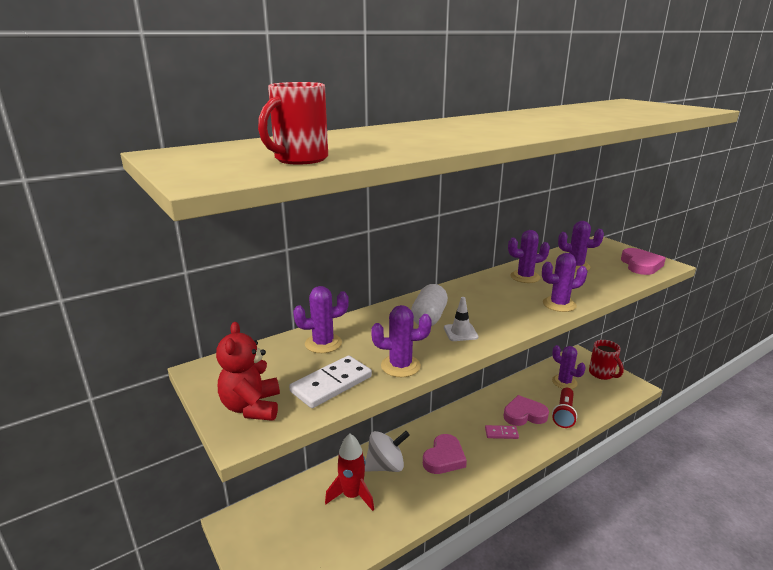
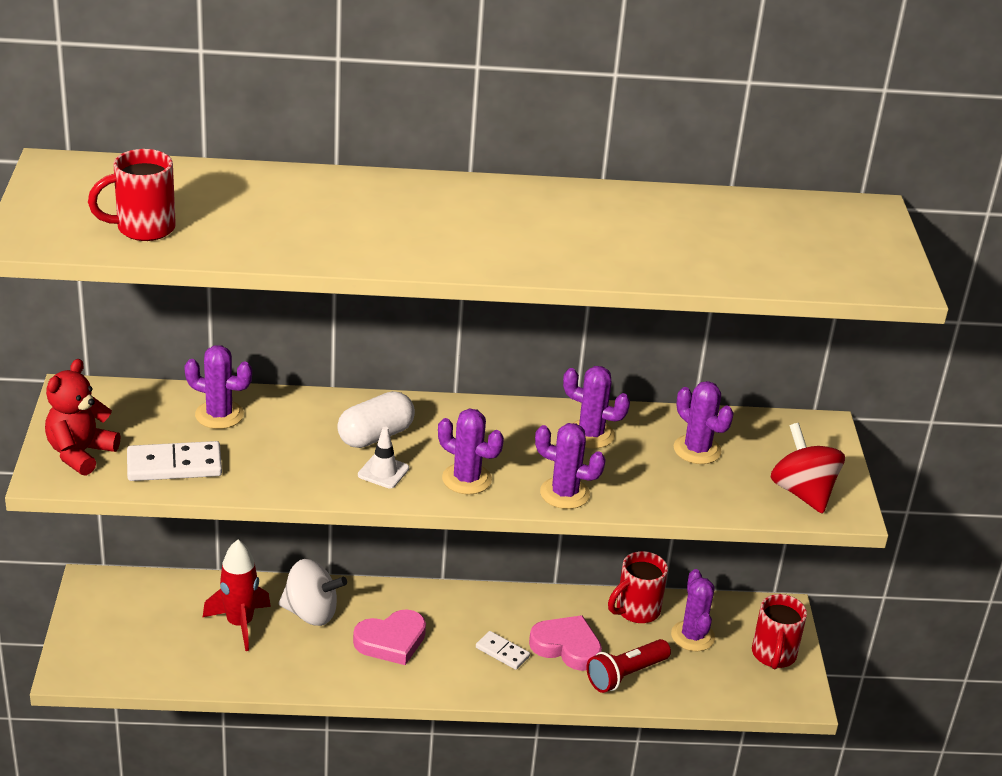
camera: 30 degrees right, 10 degrees up
(400, 366) = (264, 479): purple cactus -> purple cactus (466, 479)
(501, 433) = (502, 652): pink domino -> white domino
(529, 383) = (636, 611): none -> red mug
(641, 265) = (802, 492): pink heart -> red spinning top

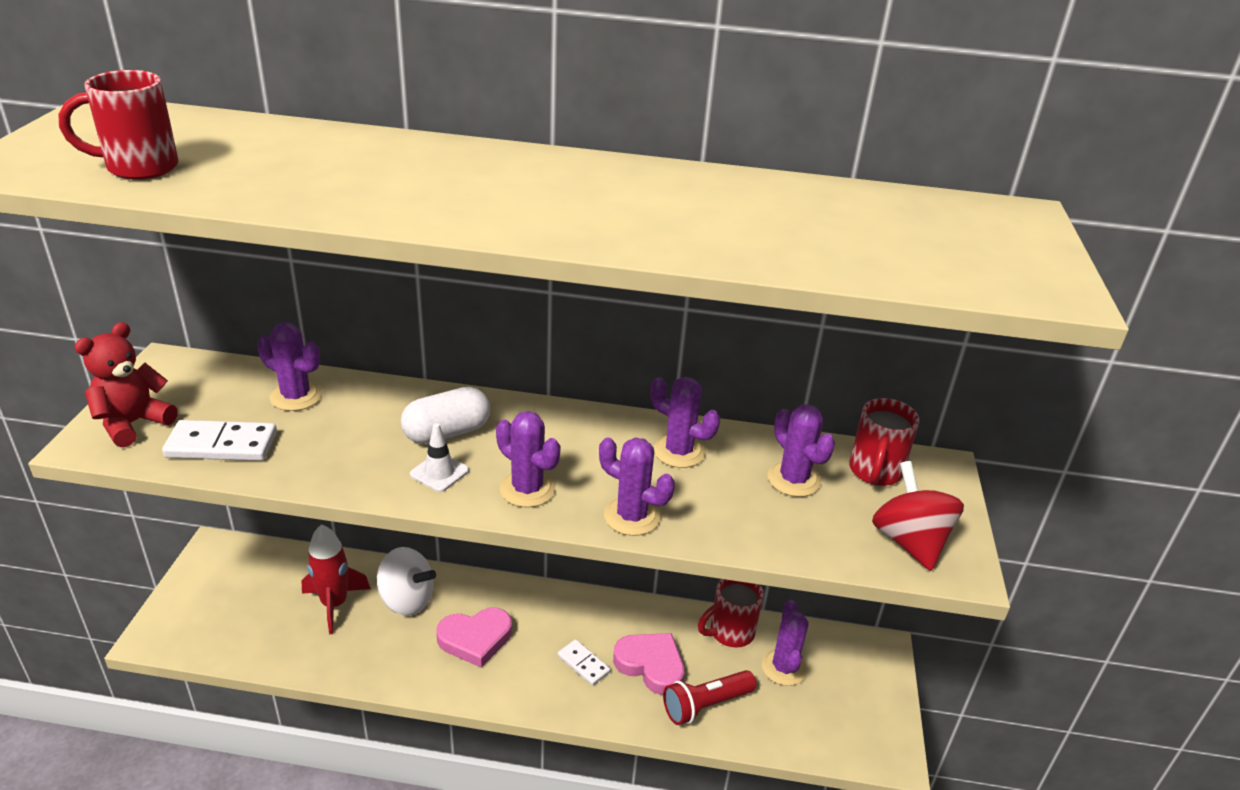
camera: 10 degrees right, 0 degrees up
(773, 655) = (867, 700): red mug -> red mug (875, 472)

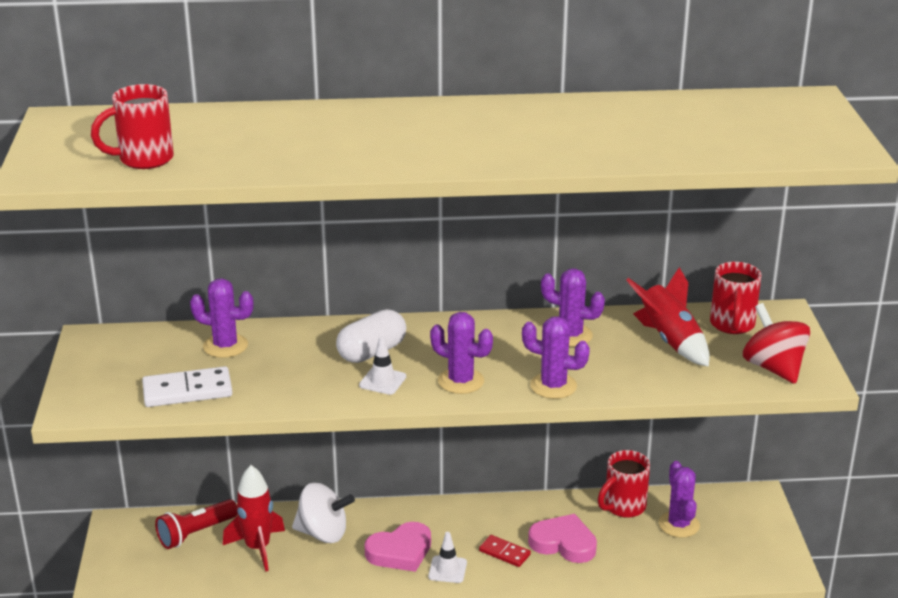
camera: 10 degrees left, 5 degrees down
(133, 423) = (99, 388): red teddy bear -> none
(515, 672) = (447, 569): none -> white traffic cone
(583, 664) = (504, 553): white domino -> red domino
(705, 705) = (621, 563): red flashlight -> red flashlight (196, 533)
(793, 479) = (670, 340): purple cactus -> red rocket

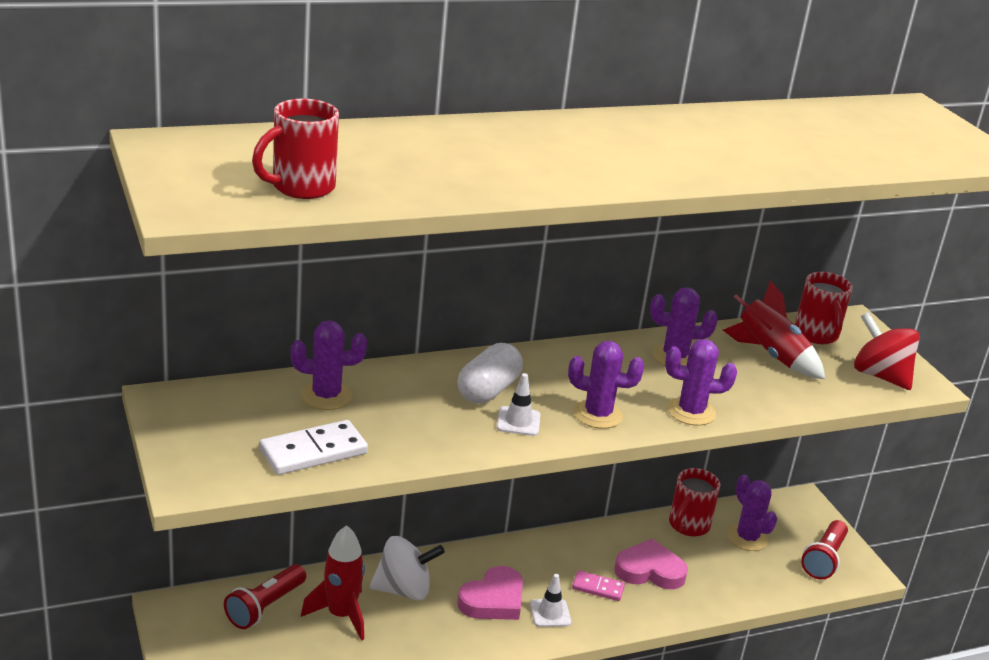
camera: 20 degrees left, 0 degrees up
(504, 553) = (598, 588): red domino -> pink domino
(749, 553) = (824, 559): none -> red flashlight

